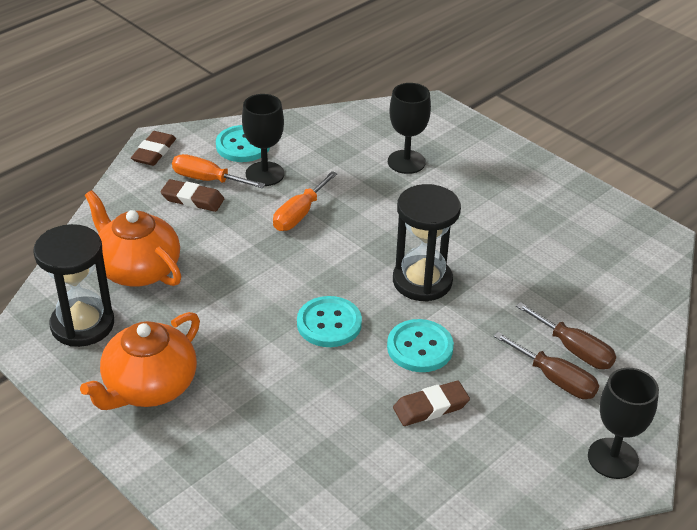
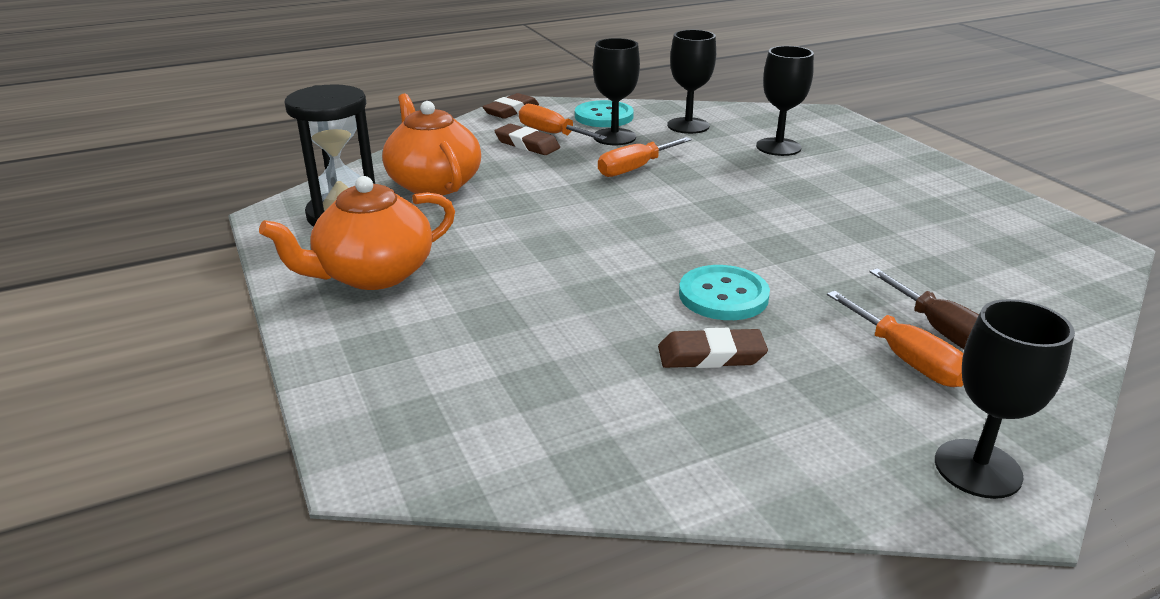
camera: 20 degrees right, 10 degrees down
(322, 146) = (688, 126): none -> black goblet
(329, 323) = (618, 256): turquoise button -> none
(422, 281) = (754, 239): black hourglass -> none
(555, 379) = (906, 359): brown screwdriver -> orange screwdriver

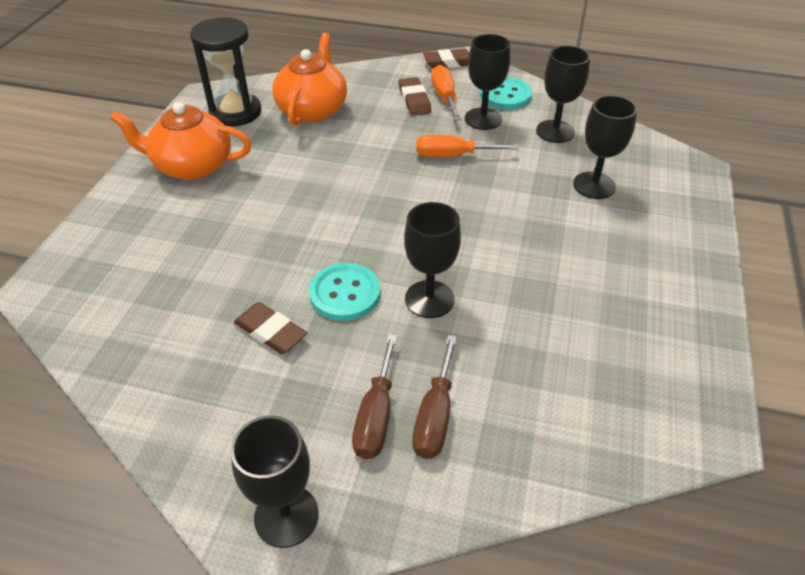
camera: 40 degrees right, 15 degrees up
(797, 265) = (429, 299): none -> black goblet
(906, 359) = (376, 415): orange screwdriver -> brown screwdriver

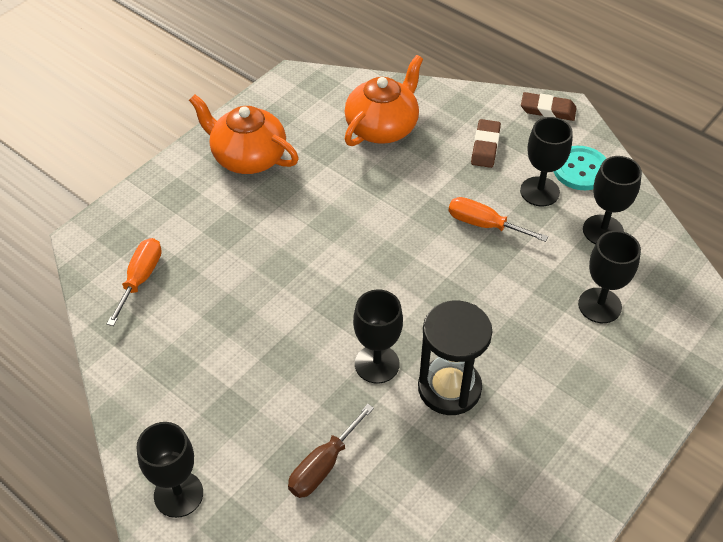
camera: 25 degrees right, 5 degrees up
(235, 112) = (311, 108): black hourglass -> black hourglass (449, 388)
(270, 331) = (236, 344): brown eraser -> none
(345, 293) = (311, 332): turquoise button -> none
(376, 415) = (279, 447): brown screwdriver -> none
(444, 97) = (517, 152): orange screwdriver -> orange screwdriver (140, 279)

